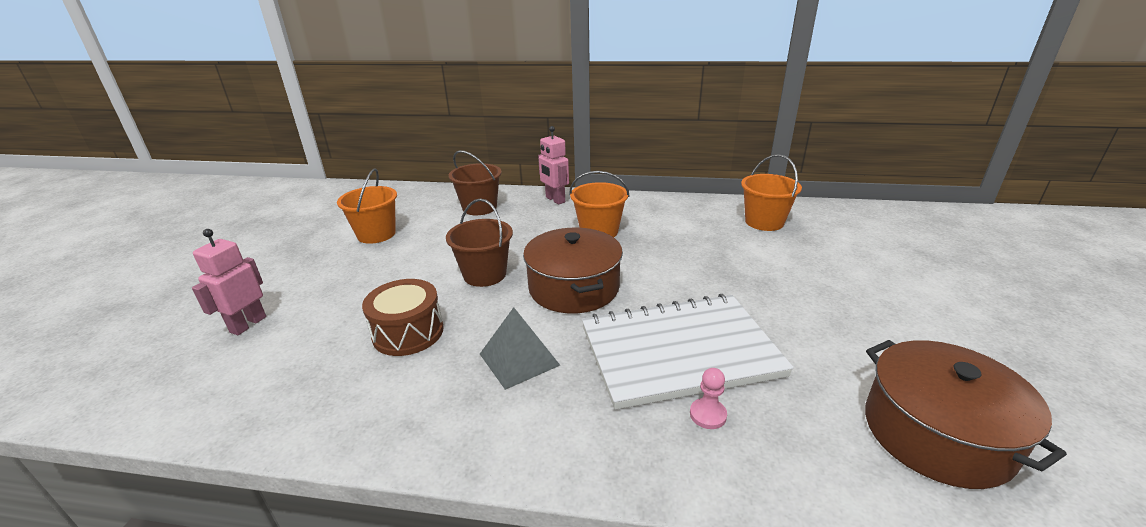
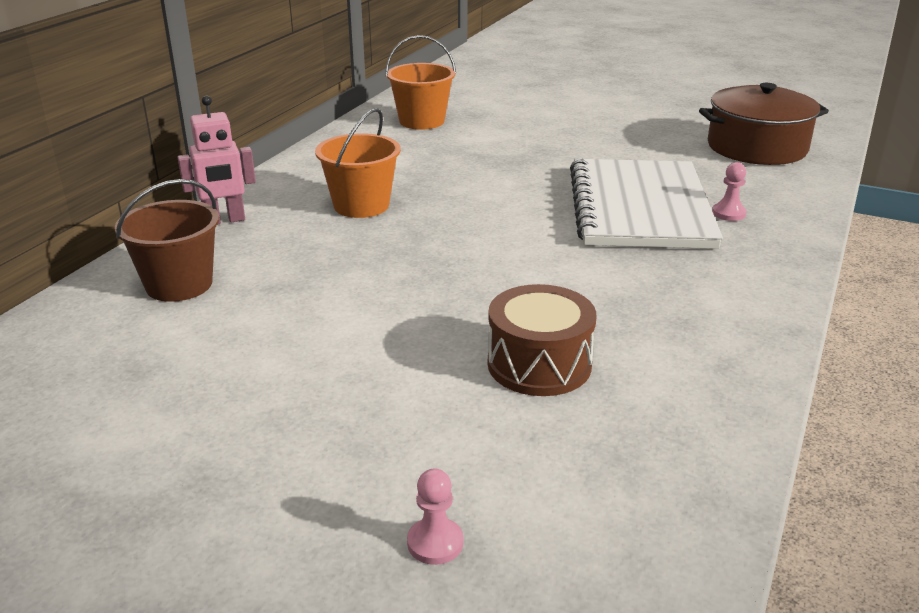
camera: 75 degrees left, 0 degrees up
(248, 324) = (435, 543): pink robot -> pink pawn
(376, 234) = (178, 399): orange bucket -> none
(484, 274) = (419, 296): brown bucket -> none
(519, 359) = (625, 290): grey pyramid -> none
(574, 288) = (494, 240): brown pot -> none

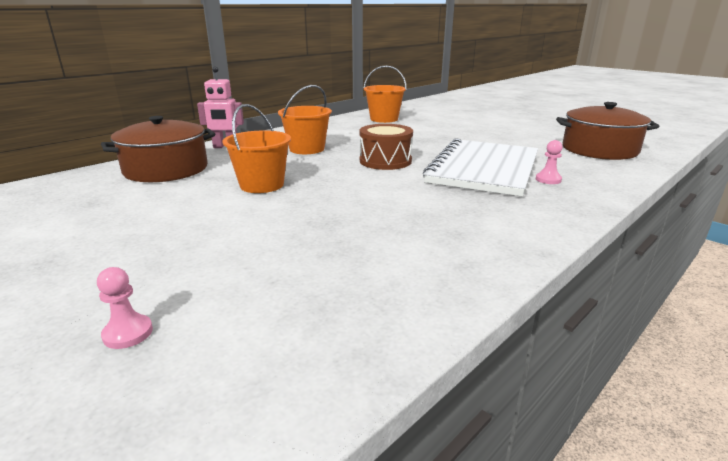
camera: 20 degrees right, 5 degrees down
(179, 284) = (166, 169): brown bucket -> brown pot
(364, 289) = (262, 185): none -> orange bucket
(539, 364) = (325, 240): brown drum -> brown drum (385, 161)

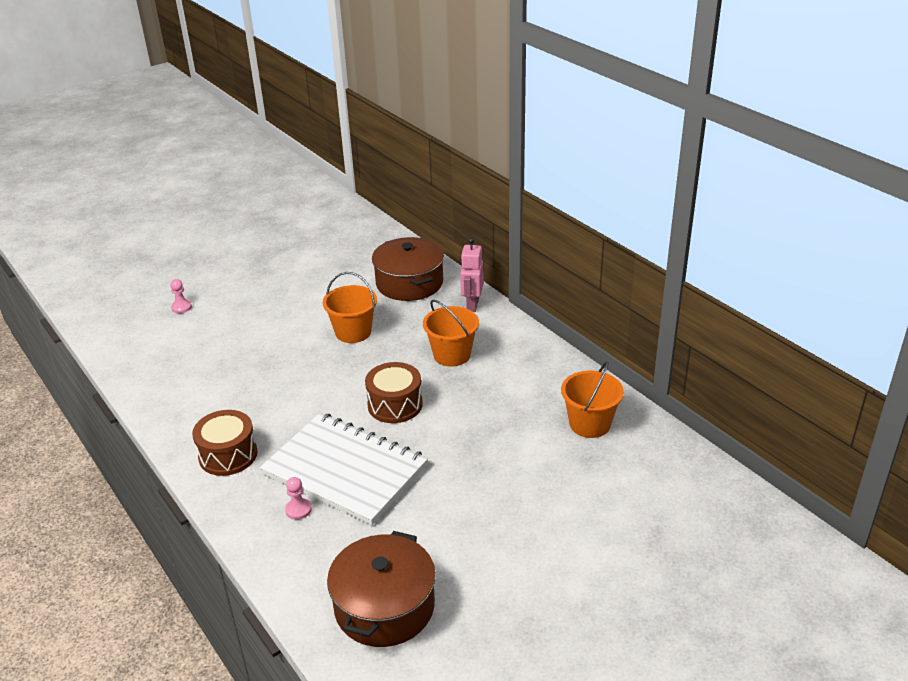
camera: 100 degrees right, 10 degrees up
(510, 218) = (228, 455): none -> brown drum

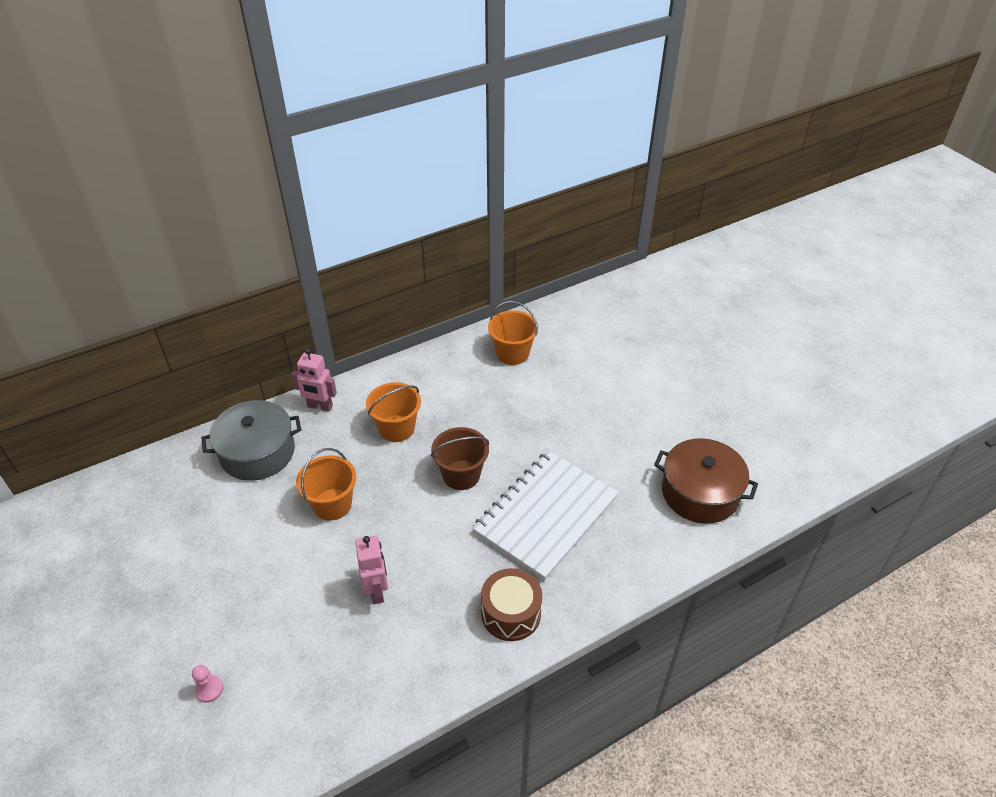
camera: 85 degrees left, 10 degrees up
(259, 371) = (377, 591): none -> pink robot
(298, 510) = (593, 551): pink pawn -> none
(395, 405) = (461, 475): brown drum -> brown bucket
(409, 283) = (257, 452): brown pot -> grey pot

